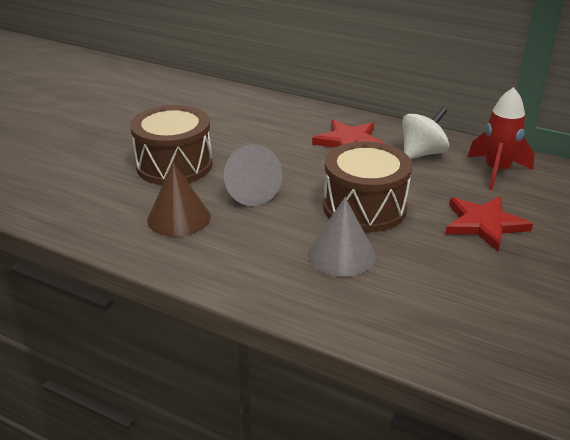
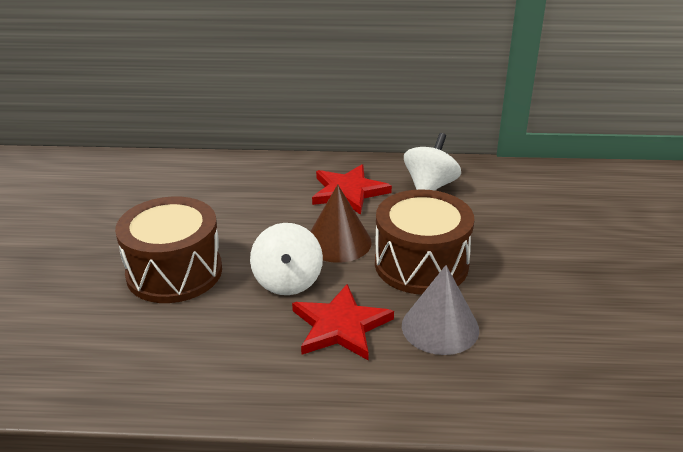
camera: 25 degrees left, 0 degrees up
(179, 218) = (230, 339): brown cone -> brown cone (338, 242)
(249, 192) = (287, 281): grey cone -> white spinning top
(484, 224) = (544, 249): red star -> red star (340, 326)
(497, 171) = (512, 188): red rocket -> none

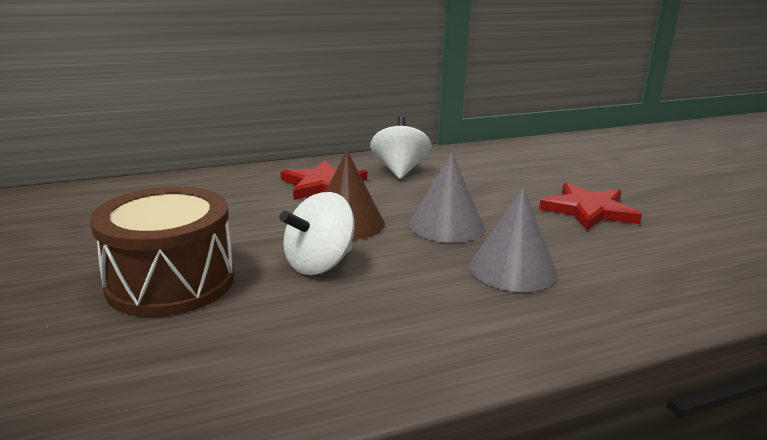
camera: 25 degrees left, 10 degrees down
(287, 281) = (319, 264): white spinning top -> white spinning top turned 75 degrees clockwise
(340, 326) = (412, 290): red star -> red star (589, 210)
(421, 264) = (446, 225): brown drum -> grey cone

